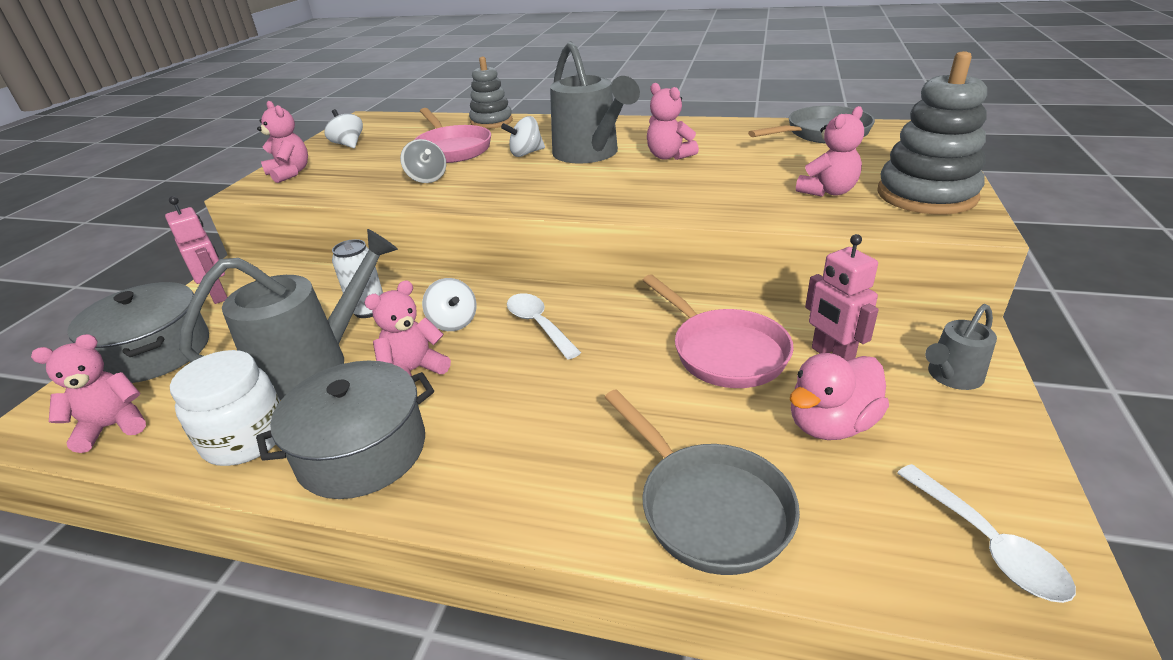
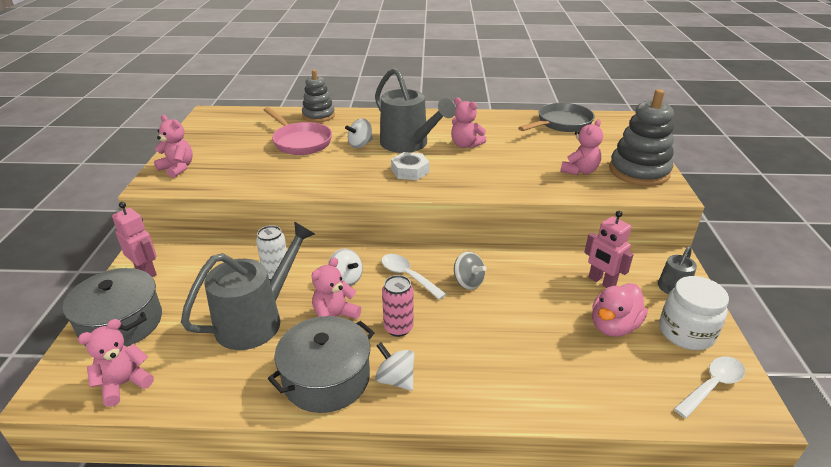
camera: 15 degrees left, 0 degrees up
(246, 438) = (236, 380): white jar -> white jar (686, 332)
(348, 144) = (211, 139): white spinning top -> white spinning top (395, 379)
(427, 179) = (295, 170): grey spinning top -> grey spinning top (468, 282)
(493, 392) = (398, 328): none -> pink can
(575, 184) = (410, 171): none -> white nut
(707, 507) = (560, 385): grey pan -> none
(724, 351) = (536, 284): pink pan -> none
(988, 544) = (712, 385): white spoon -> white spoon turned 90 degrees counterclockwise

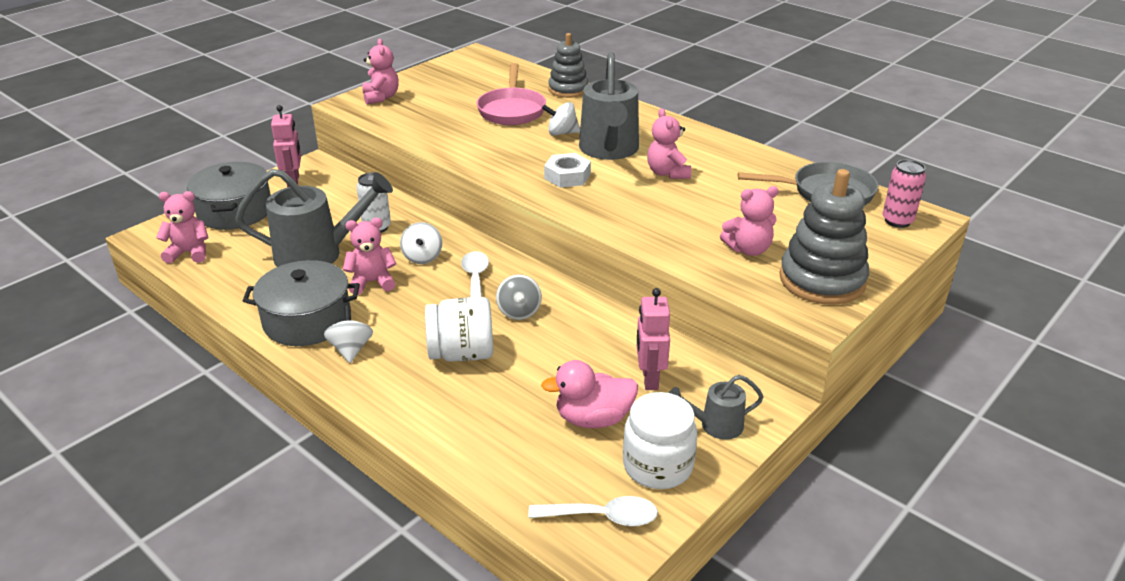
camera: 40 degrees right, 0 degrees up
(398, 328) = (407, 315): pink can -> pink can (897, 221)
(476, 333) = (462, 354): none -> white jar

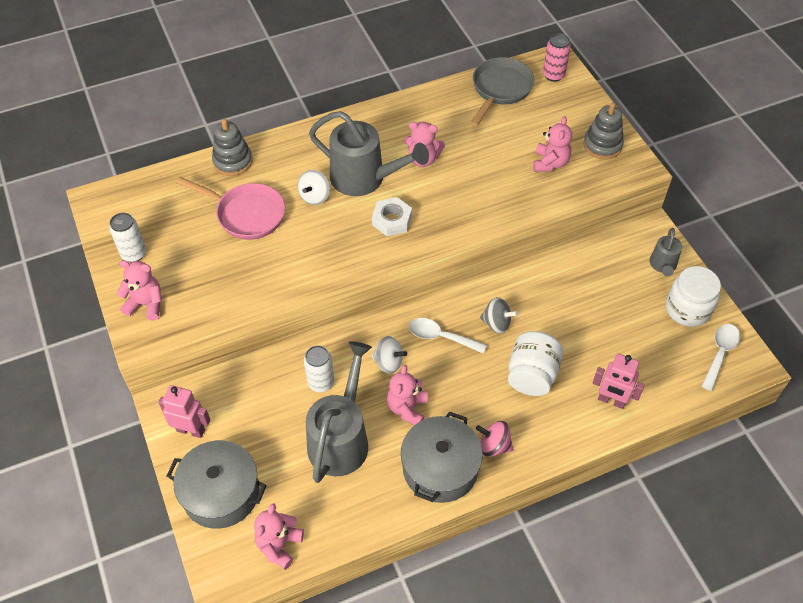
camera: 65 degrees left, 20 degrees up
(351, 349) = (494, 446): white spinning top -> pink spinning top
(430, 80) = (134, 254): none -> white can
(593, 419) = (633, 324): pink duck -> none
(649, 379) = (605, 279): pink robot -> pink robot (611, 401)
(822, 280) = (602, 145): grey stacking toy -> grey stacking toy, size x0.66

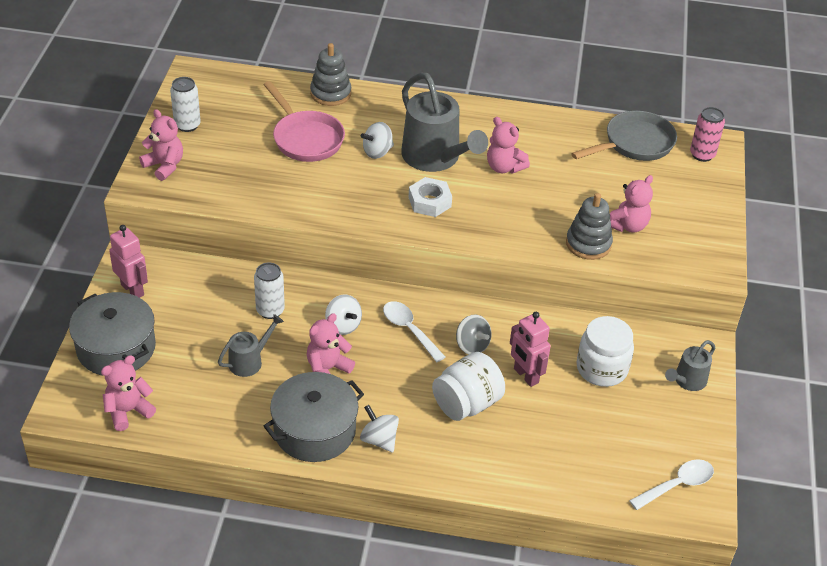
camera: 30 degrees right, 10 degrees down
(341, 438) = (249, 361): grey watering can -> grey watering can, size x0.51
(494, 446) = (379, 440): pink spinning top -> white spinning top
(602, 145) = (696, 234): grey stacking toy -> grey stacking toy (588, 244)
(611, 401) = (526, 464): pink robot -> pink robot (525, 376)
(687, 309) = (678, 430): white jar -> white jar (601, 369)

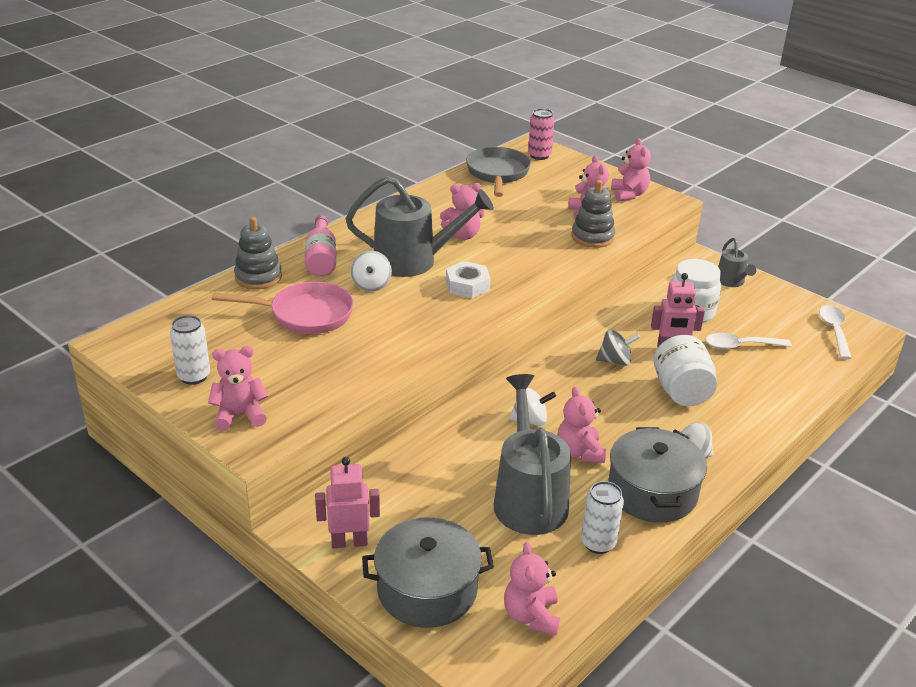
camera: 55 degrees left, 10 degrees down
(249, 361) = (528, 498): grey watering can -> grey watering can, size x1.96
(270, 310) = (470, 457): white can -> white can (598, 543)
(387, 110) = (321, 258): none -> pink bottle
(409, 330) = (568, 385): white spoon -> white spoon (740, 346)
(696, 239) = (629, 194): none -> pink teddy bear

